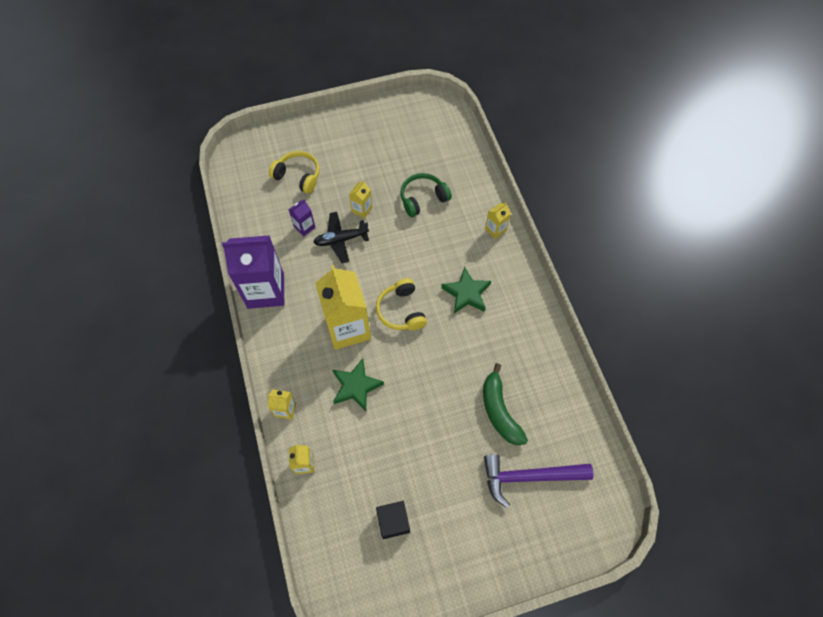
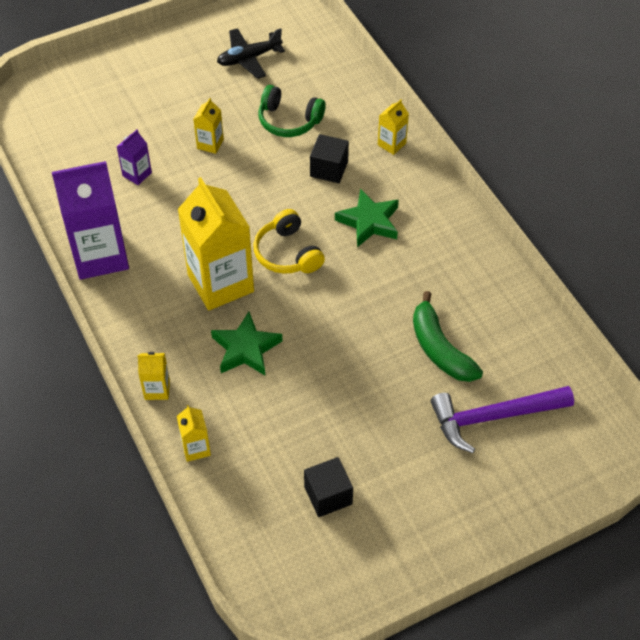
camera: 10 degrees left, 10 degrees down
(298, 176) = (115, 116): yellow headphones -> none
(341, 240) = (189, 182): black plane -> black plane (249, 58)
(423, 198) = (289, 121): green headphones -> green headphones turned 120 degrees counterclockwise
(445, 244) = (329, 169): none -> black cube

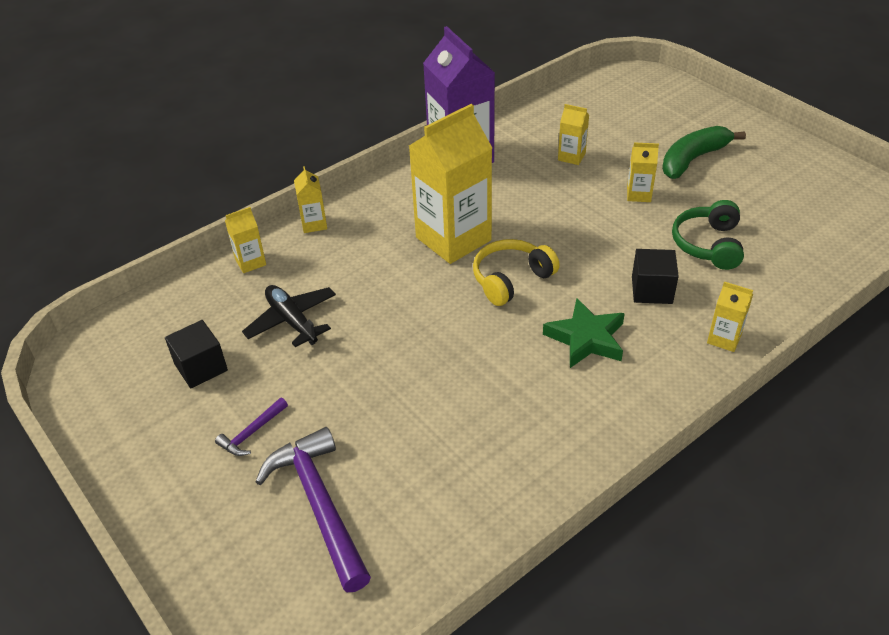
camera: 80 degrees right, 10 degrees down
(137, 174) = (571, 157): purple carton -> yellow carton
(246, 349) = (375, 272): green star -> none
(249, 58) = (785, 196): black plane -> black plane (292, 321)
(413, 458) = (252, 433): none -> purple hammer
(439, 349) = (413, 435): green banana -> green banana (693, 159)

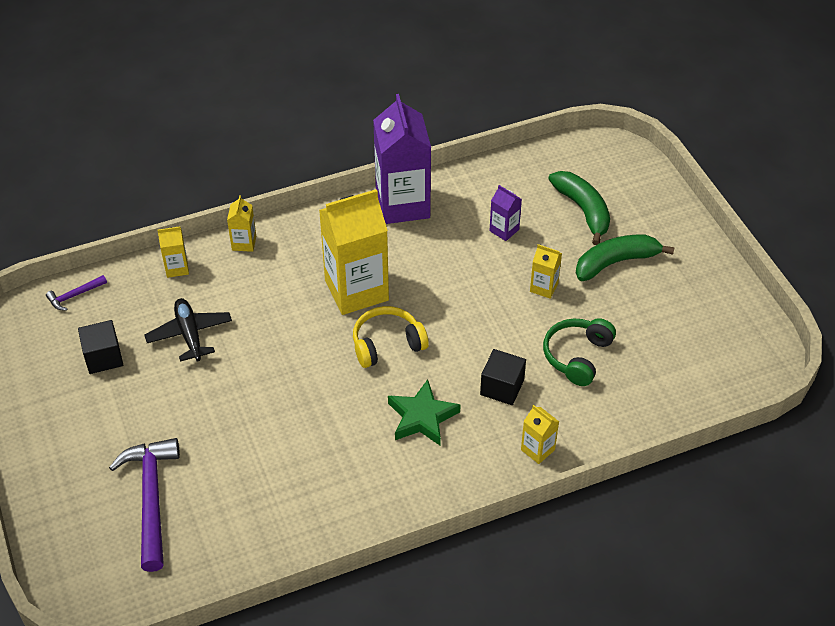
camera: 15 degrees right, 5 degrees up
(252, 433) = (123, 425): purple hammer -> purple hammer (75, 295)
(571, 157) = (504, 230): yellow carton -> purple carton
(636, 125) = (583, 210): none -> green banana

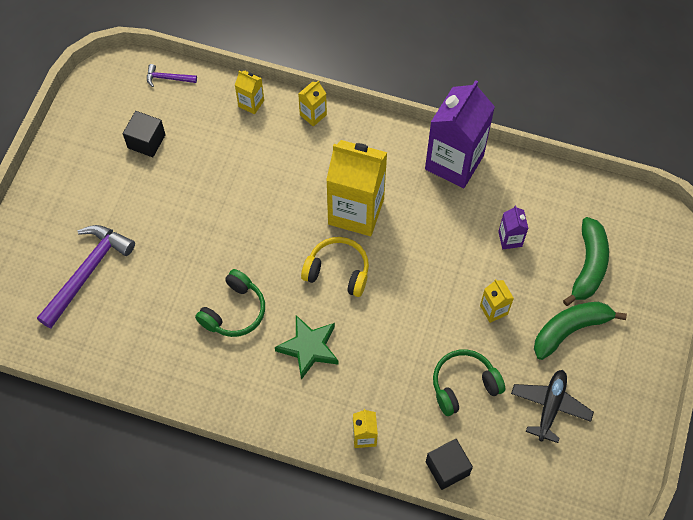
camera: 40 degrees right, 15 degrees up
(190, 334) = (214, 164): black plane -> black plane (550, 406)
(326, 435) = (234, 311): none -> green headphones
(502, 387) = (385, 368): black cube -> black cube (447, 468)
(616, 262) = (570, 329): green banana -> green banana turned 45 degrees counterclockwise

